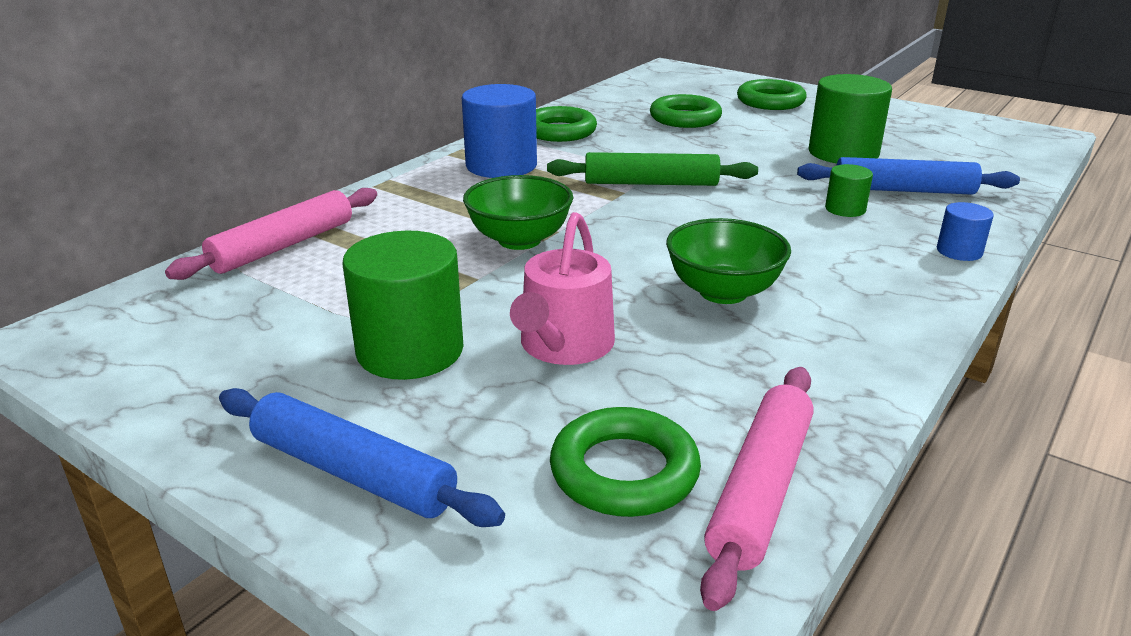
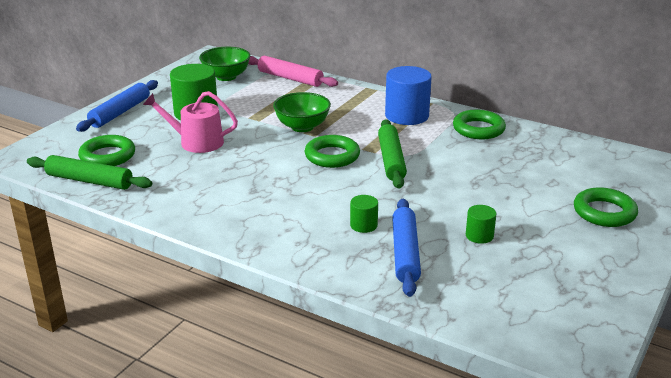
camera: 85 degrees right, 0 degrees up
(685, 118) = (533, 173): green ring -> green ring (332, 156)
(723, 292) = (245, 179): green bowl -> green bowl (226, 77)
(760, 490) = (89, 181): pink rolling pin -> green rolling pin
(843, 153) = (479, 236): green cylinder -> green cylinder, size x0.50
(959, 251) = (300, 260): blue cylinder -> none

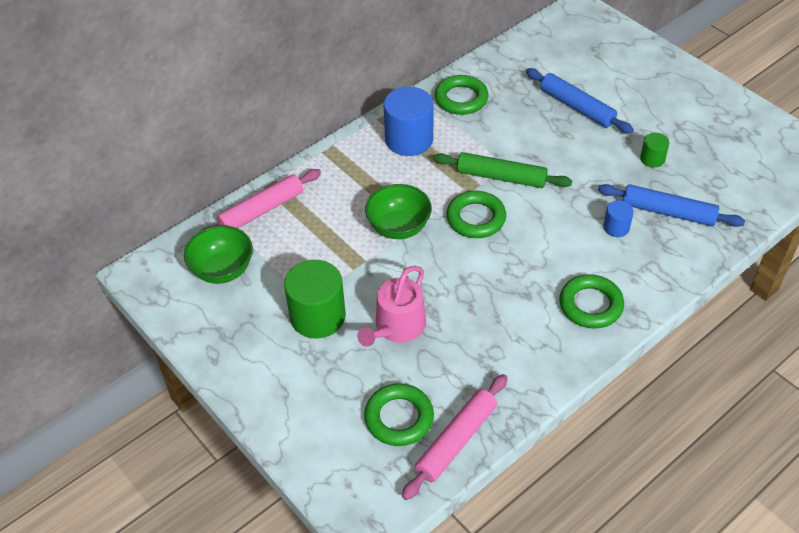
camera: 70 degrees left, 20 degrees up
(89, 181) = (456, 441): green rolling pin -> pink rolling pin
(120, 112) = (278, 394): blue rolling pin -> blue rolling pin (577, 107)
(363, 225) = (616, 227): green cylinder -> blue cylinder
(604, 212) = (635, 76): green ring -> green ring (590, 305)

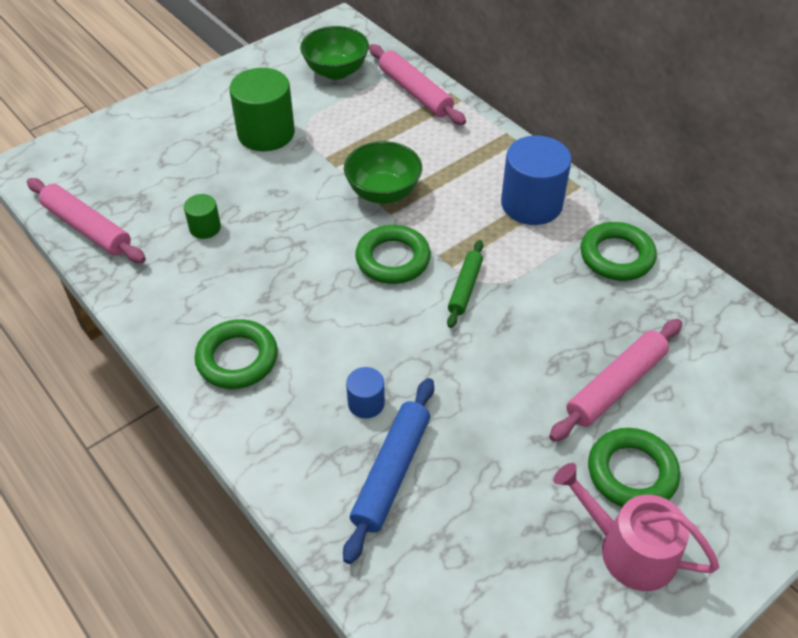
camera: 90 degrees right, 0 degrees up
(397, 327) = (240, 188): pink watering can -> pink watering can (628, 549)
(399, 418) = (127, 188): green ring -> green ring (631, 473)
(501, 177) = (465, 288): green rolling pin -> green rolling pin, size x0.63
(577, 107) = (616, 386): blue rolling pin -> pink rolling pin
(652, 159) = (505, 469): green cylinder -> green cylinder (205, 228)

